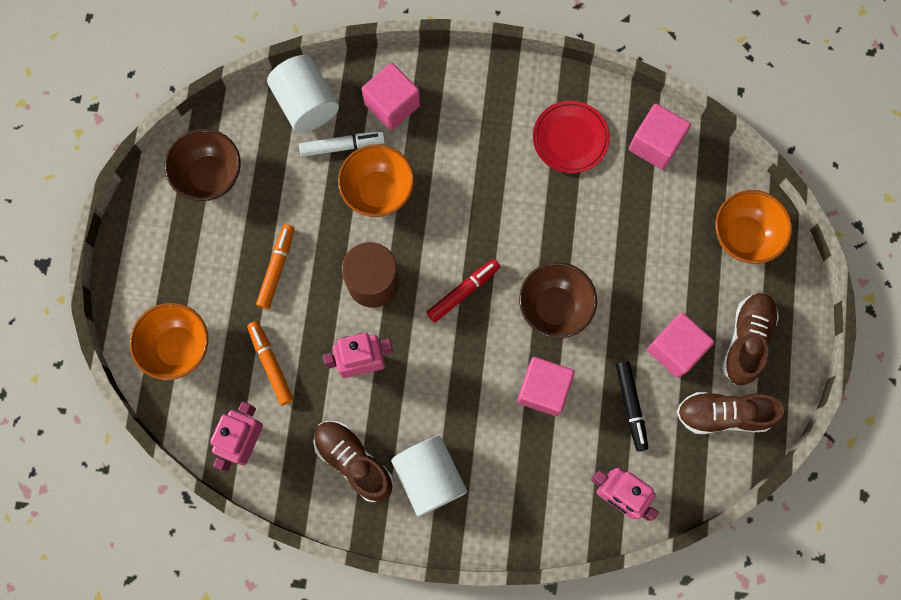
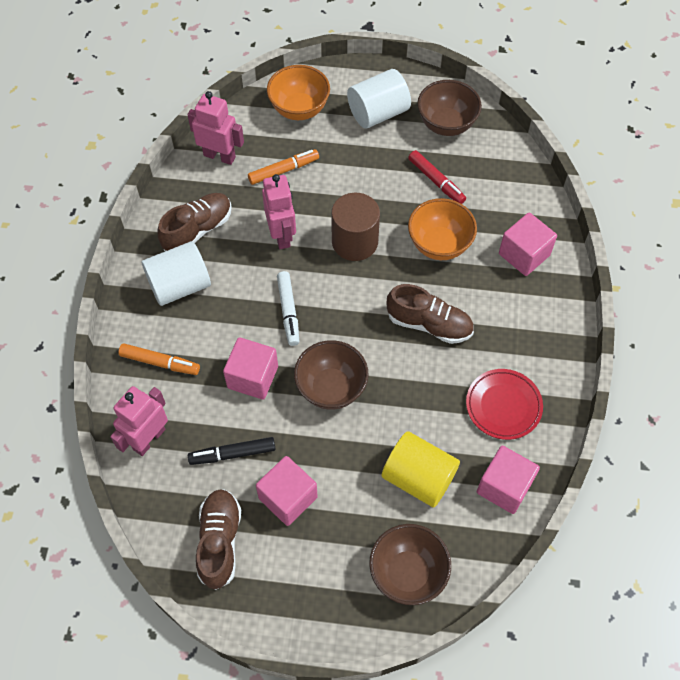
camera: 90 degrees right, 15 degrees down
(277, 268) = (366, 172): orange marker -> orange marker (160, 363)
(306, 104) = (518, 189): white cylinder -> white cylinder (378, 113)
(342, 146) = (480, 217): white marker -> white marker (288, 311)
(463, 292) = (346, 312): red marker -> red marker (436, 181)
(649, 223) = (418, 477): none -> yellow cylinder
(744, 236) = (407, 573): orange bowl -> brown bowl
(746, 341) = (295, 569): brown shoe -> brown shoe (429, 324)

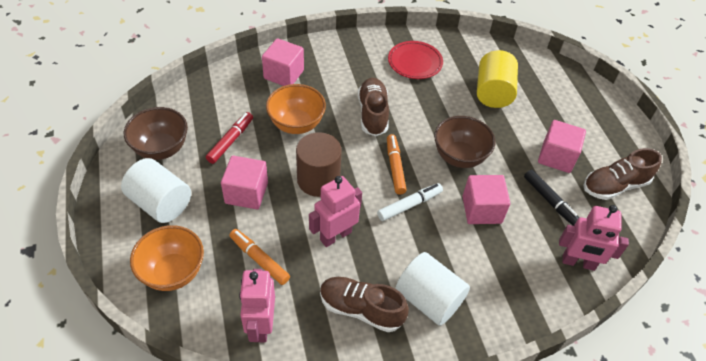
camera: 115 degrees left, 10 degrees down
(160, 363) = (511, 283): orange marker -> orange marker (395, 167)
(407, 573) = (556, 83): brown bowl -> none
(504, 487) = (470, 52): pink cube -> pink cube (246, 193)

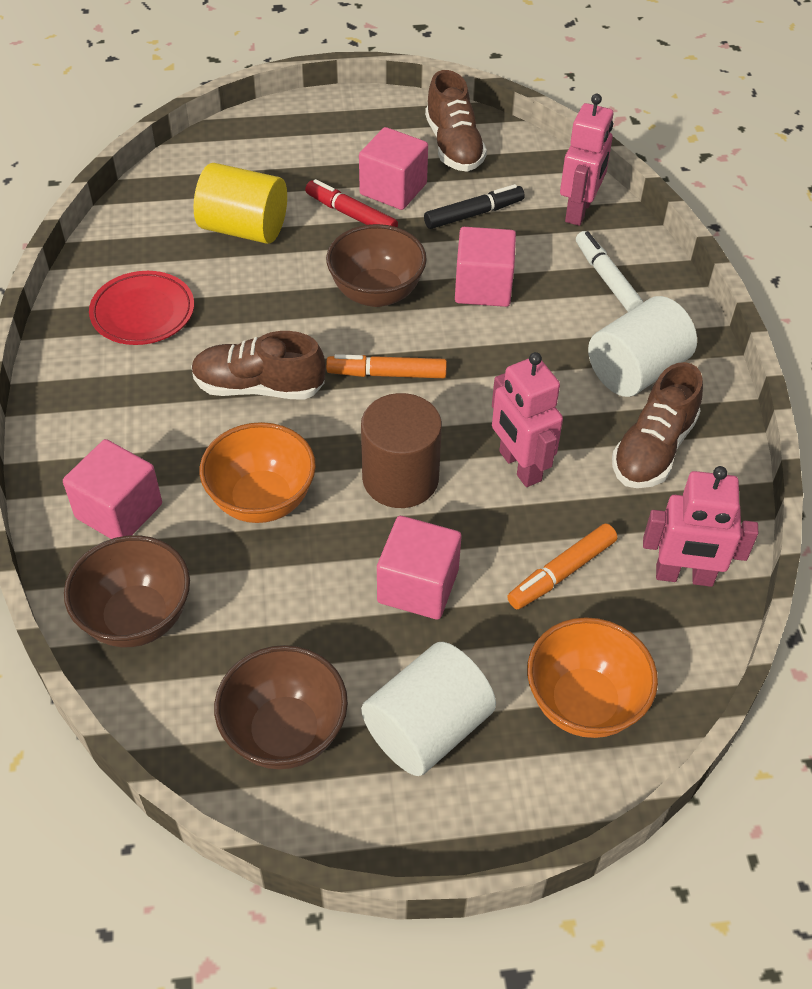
camera: 80 degrees left, 0 degrees up
(223, 90) = (136, 618): none -> brown bowl
(231, 141) = (285, 608): red marker -> red marker (351, 214)
(409, 205) = (467, 367): white marker -> white marker (606, 278)

